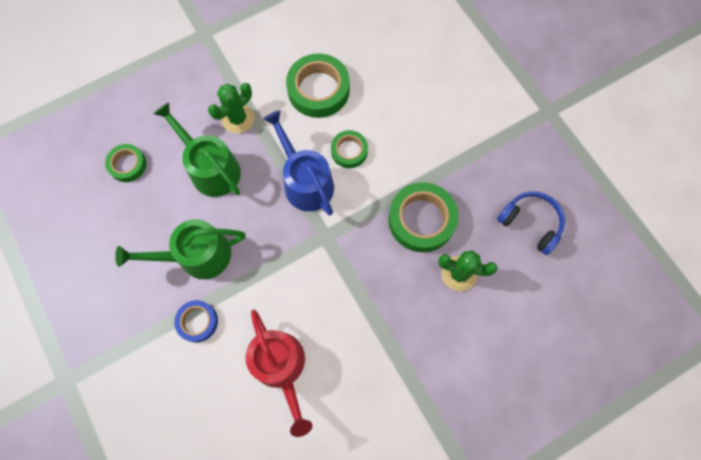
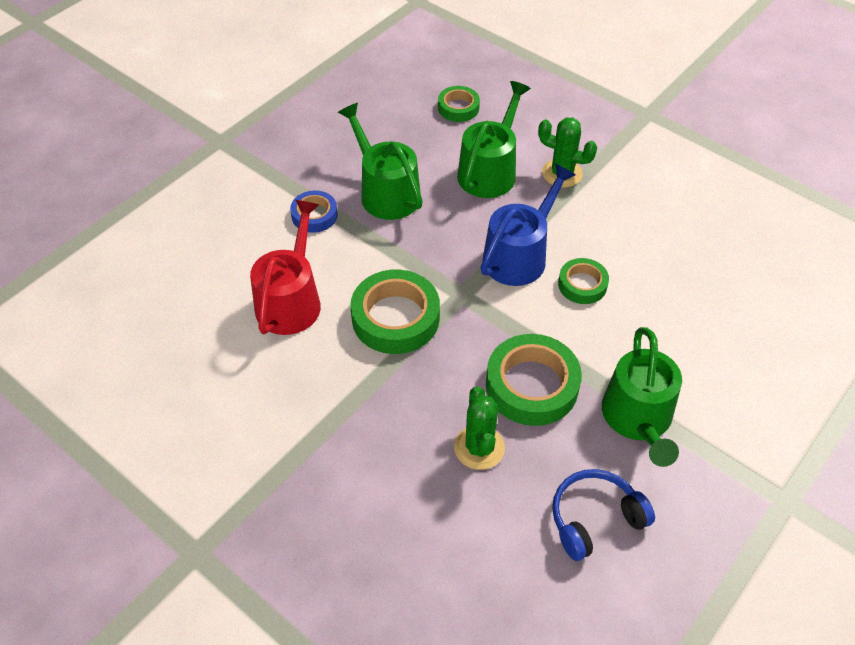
camera: 70 degrees right, 20 degrees down
(281, 367) = (291, 300): red watering can -> red watering can turned 150 degrees clockwise
(318, 90) = (644, 232): green tape -> green tape (395, 318)
(468, 165) = (638, 418): none -> green watering can
(530, 223) = (594, 518): blue headphones -> blue headphones turned 135 degrees counterclockwise

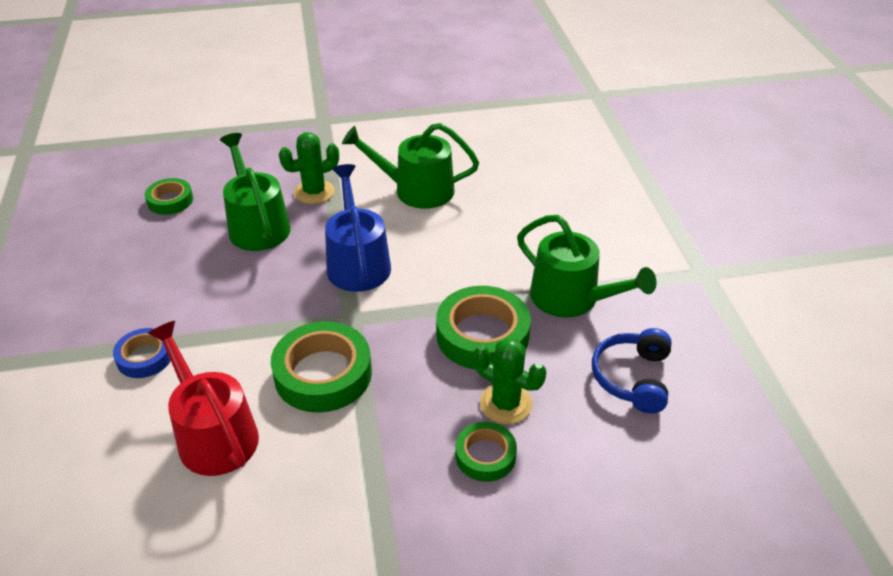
camera: 50 degrees left, 10 degrees down
(386, 192) = (188, 296): green watering can -> green watering can (416, 190)
(582, 285) = (426, 249): green tape -> green tape (485, 456)

